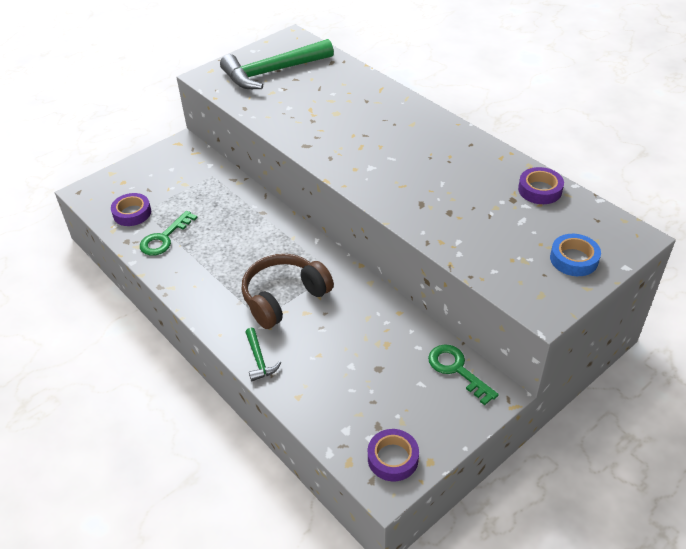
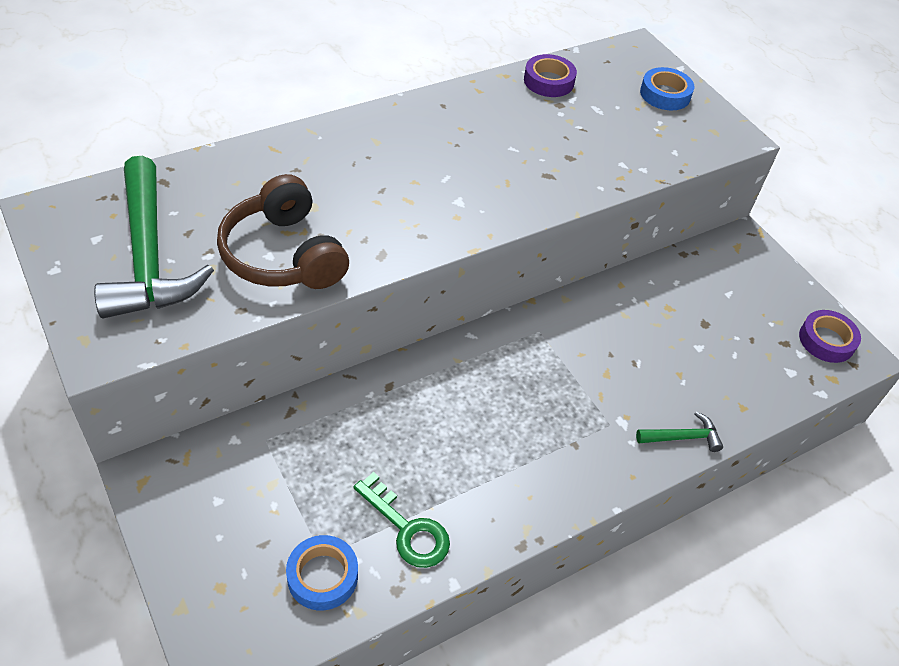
camera: 85 degrees left, 5 degrees up
(132, 213) = (322, 576): purple tape -> blue tape
(284, 298) = (576, 391): brown headphones -> brown headphones (284, 254)
(457, 370) = (712, 260): green key -> none

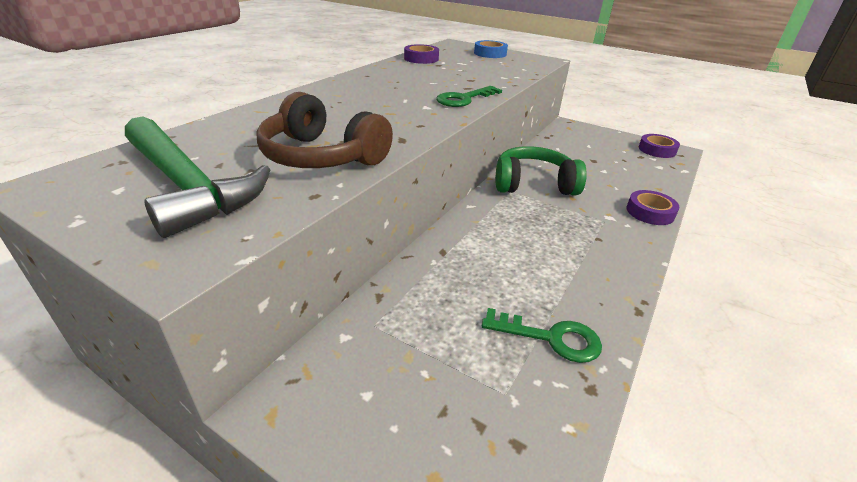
camera: 25 degrees left, 15 degrees down
(322, 576) = (522, 411): blue tape -> none
(519, 200) = (464, 99): none -> green key
(578, 333) = (533, 184): none -> green headphones
(683, 437) = (650, 212): green hammer -> purple tape

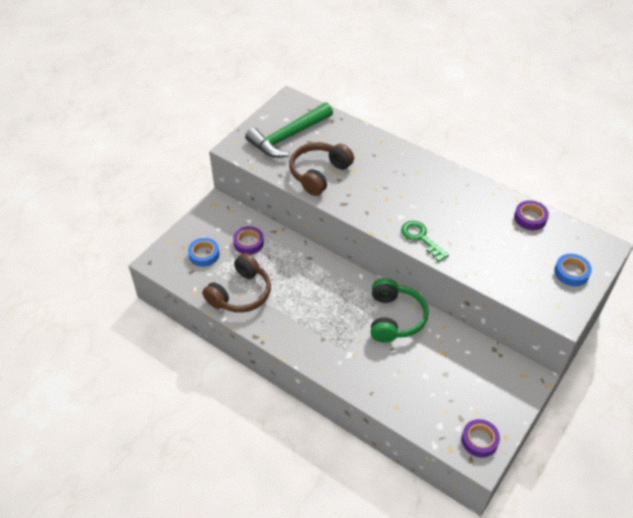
camera: 95 degrees right, 15 degrees up
(456, 418) = (204, 254): none -> blue tape
(551, 338) = (240, 293): green key -> brown headphones
(650, 212) = (357, 383): purple tape -> purple tape (248, 243)

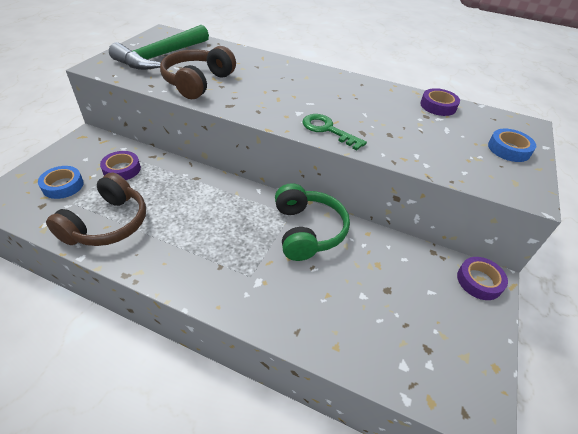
camera: 15 degrees left, 5 degrees down
(479, 440) = (464, 378): purple tape -> purple tape (479, 281)

